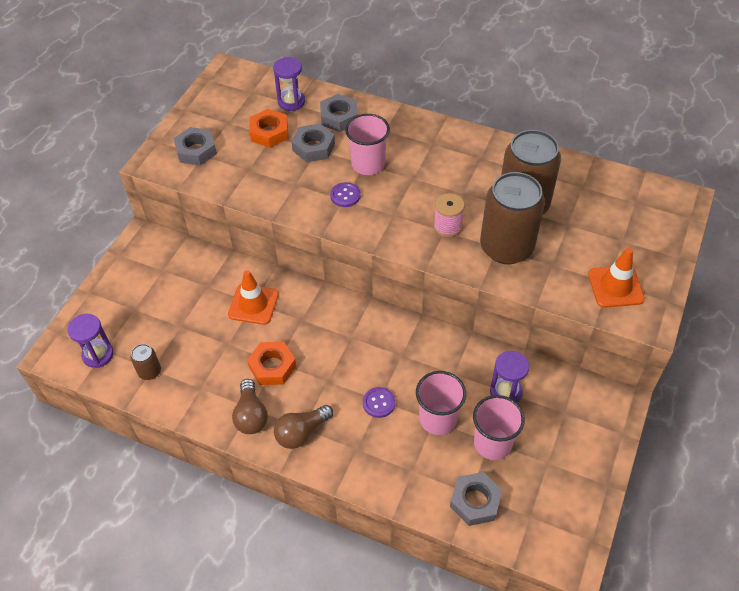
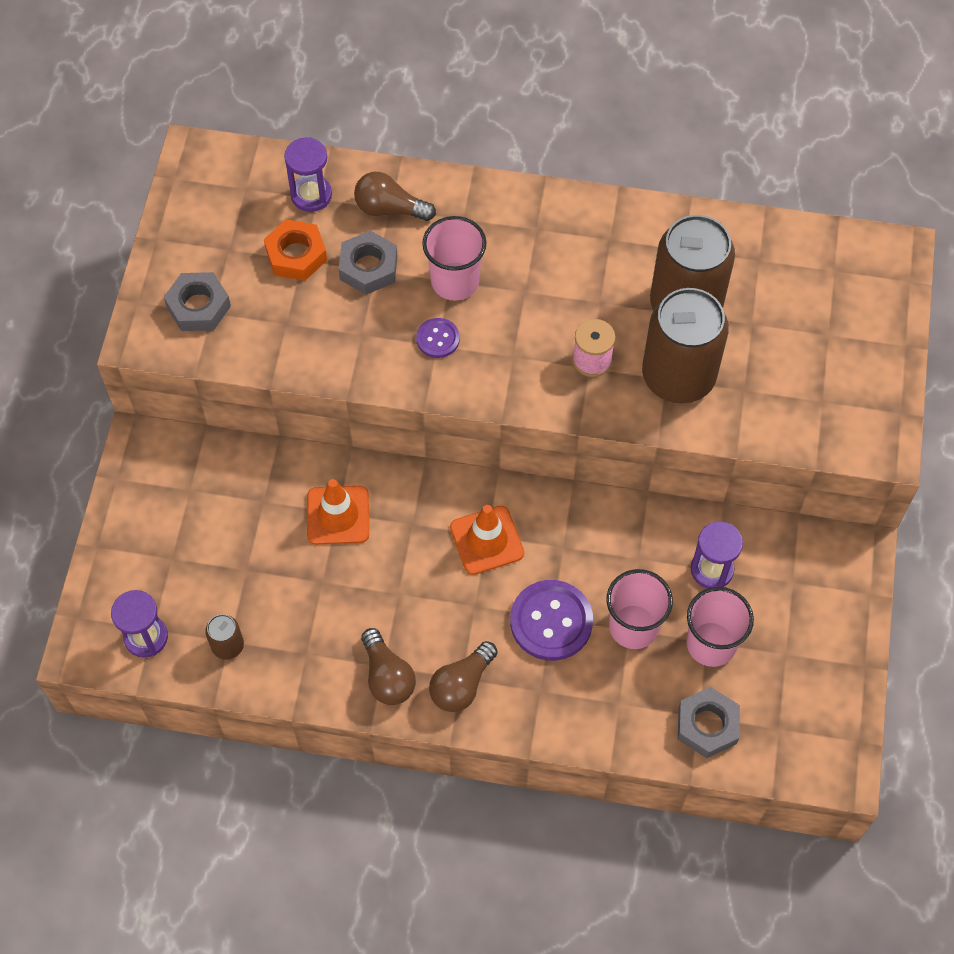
camera: 15 degrees left, 10 degrees up
(272, 367) = (394, 601): orange nut -> none
(339, 117) = (390, 209): grey nut -> brown light bulb
(379, 403) = (551, 621): purple button -> purple button, size x1.87
(615, 286) = (832, 406): orange traffic cone -> orange traffic cone (487, 540)

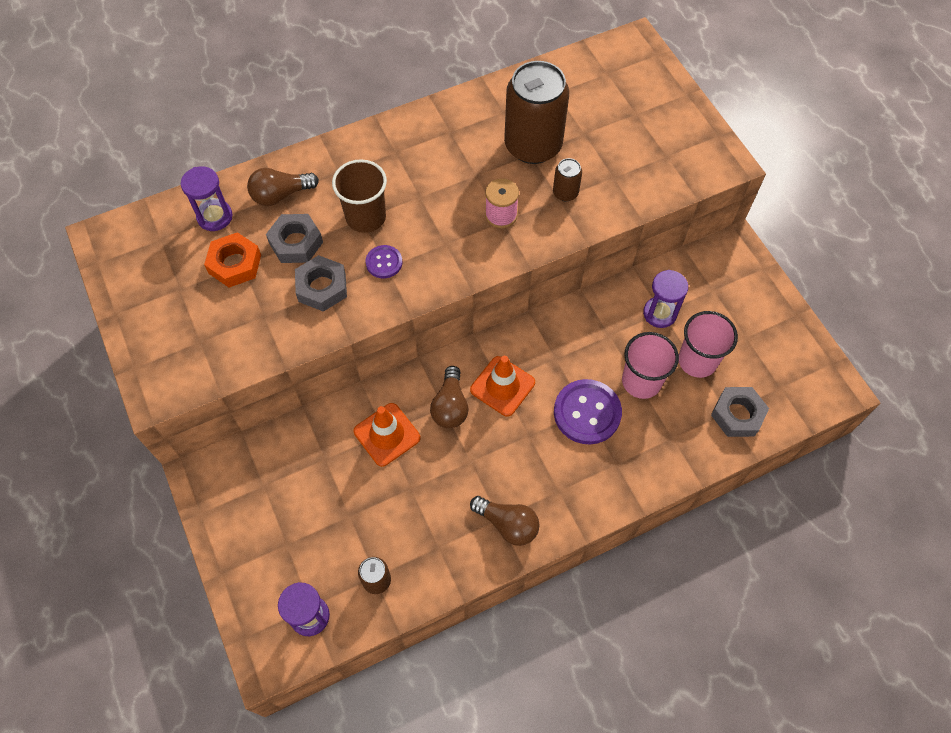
camera: 35 degrees left, 0 degrees up
(198, 306) = (186, 343): grey nut -> grey nut (322, 287)
(455, 281) = (366, 217): pink cup -> brown cup
(462, 685) = (562, 495): brown light bulb -> brown light bulb (450, 406)
(678, 376) = (565, 193): brown can -> brown can, size x0.44

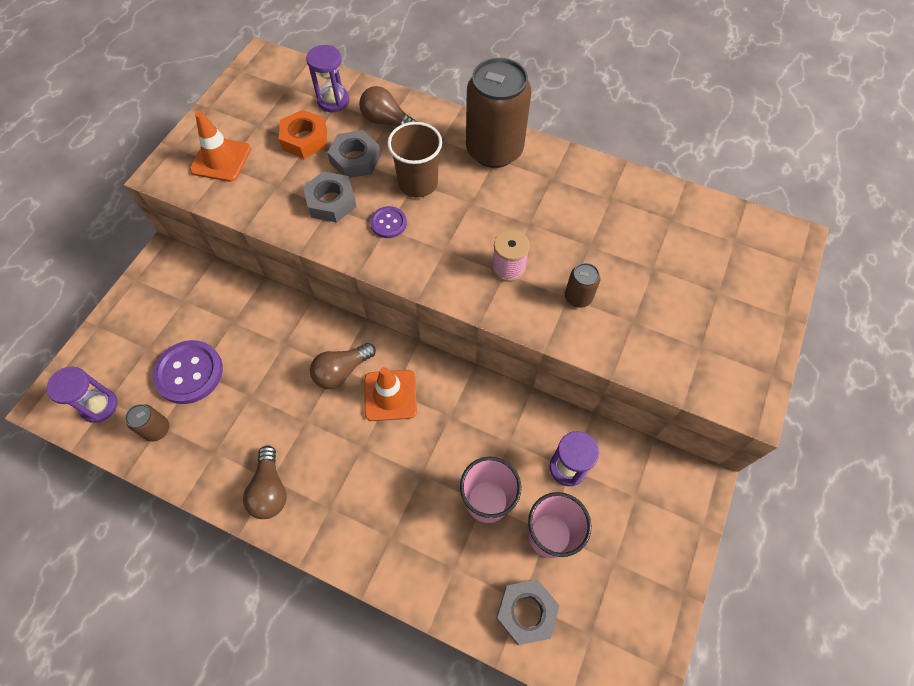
camera: 50 degrees right, 0 degrees up
(387, 434) = (283, 346): orange traffic cone -> orange traffic cone (221, 159)
(533, 145) = (599, 241): brown can -> brown can (494, 150)
(587, 413) = (419, 478): purple button -> purple button (189, 373)

